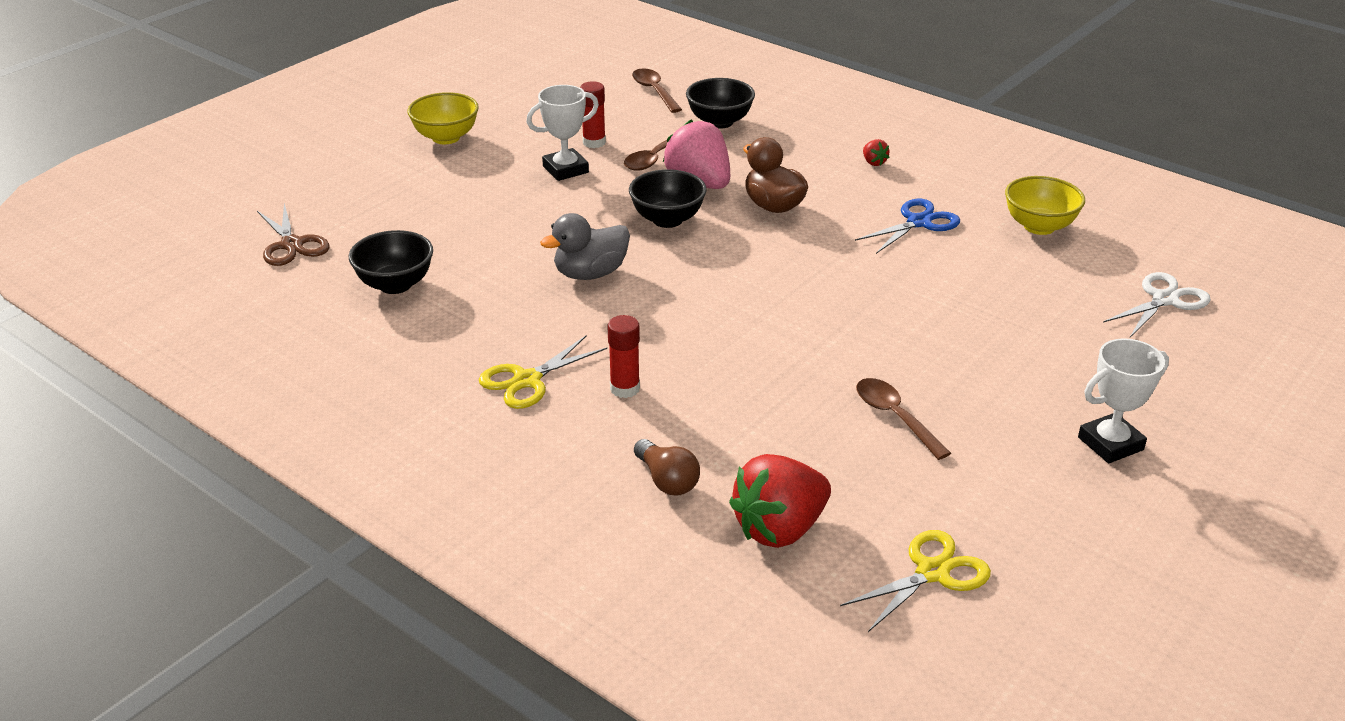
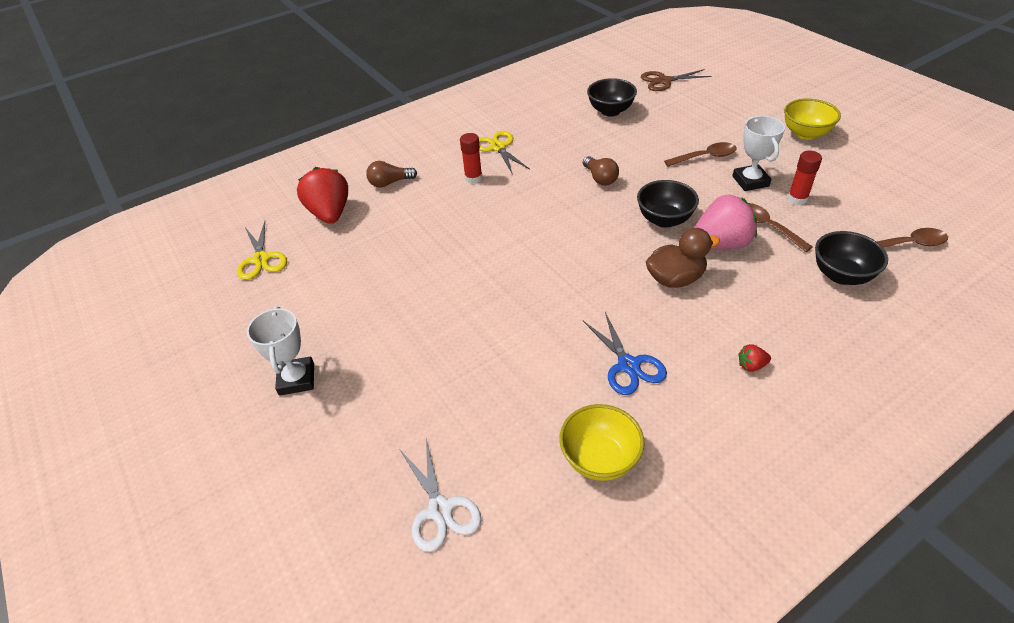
camera: 110 degrees right, 10 degrees up
(590, 273) = (600, 178): grey duck -> brown light bulb
(895, 417) = (387, 279): brown spoon -> brown spoon (705, 157)

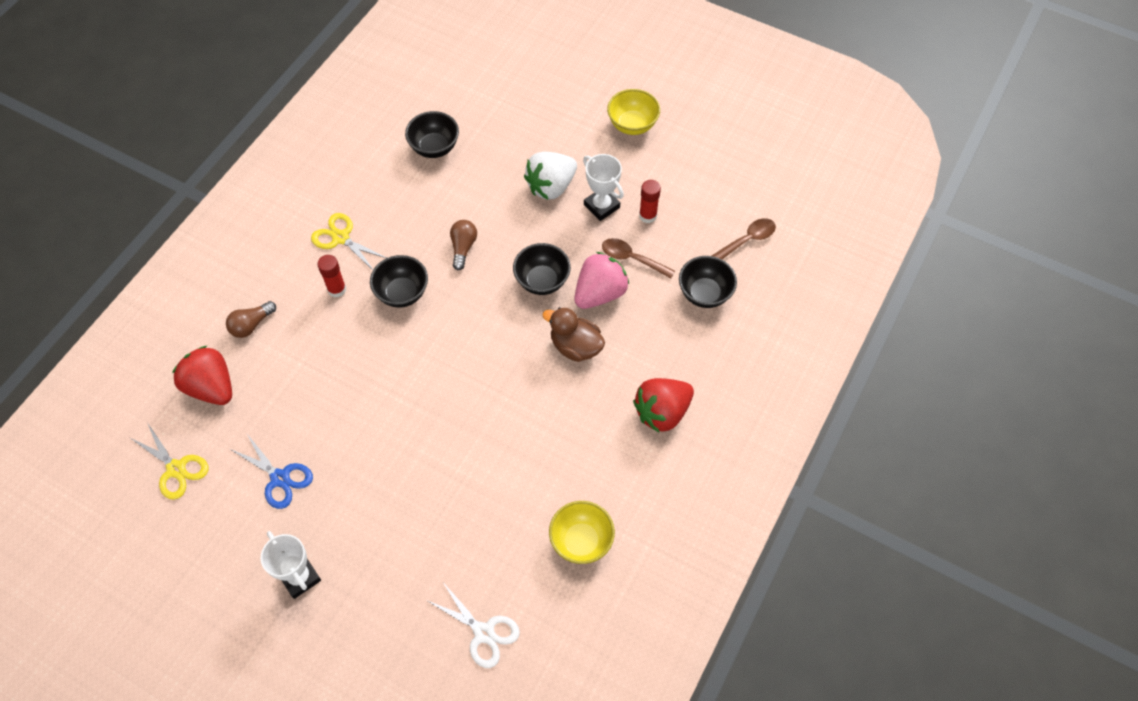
camera: 30 degrees left, 15 degrees up
(527, 195) = (402, 293): none -> black bowl
(600, 178) = (463, 248): brown light bulb -> brown light bulb turned 120 degrees counterclockwise
(628, 365) = (570, 450): blue scissors -> blue scissors (280, 478)
(664, 81) = (472, 83): brown scissors -> none
(675, 279) = (575, 346): brown duck -> brown duck turned 105 degrees counterclockwise
(705, 157) = (551, 187): brown spoon -> white strawberry
(751, 365) = (662, 412): red strawberry -> red strawberry, size x2.40

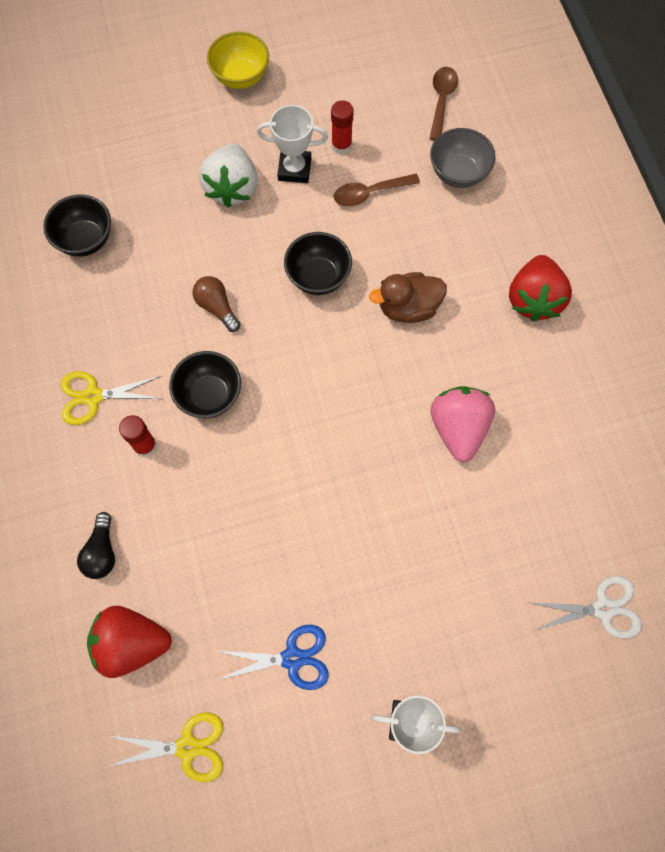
camera: 45 degrees left, 10 degrees up
(251, 325) = (102, 552): brown light bulb -> black light bulb
(581, 541) = (590, 461): yellow bowl -> none
(599, 293) = (377, 245): pink strawberry -> pink strawberry (458, 428)
(704, 294) = (458, 173): black bowl -> grey bowl

